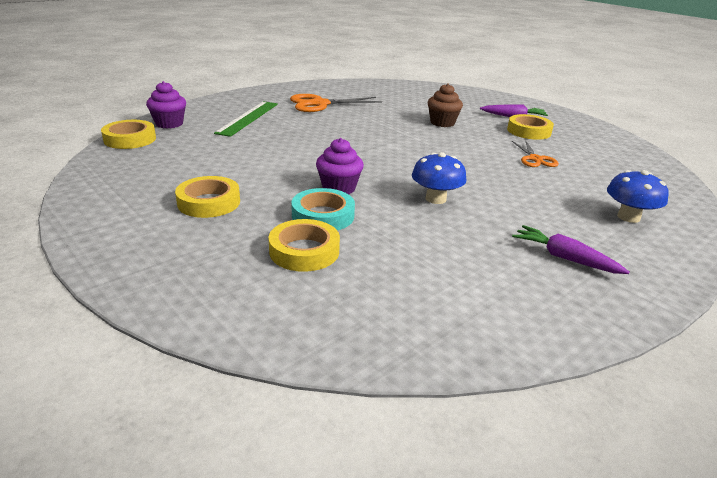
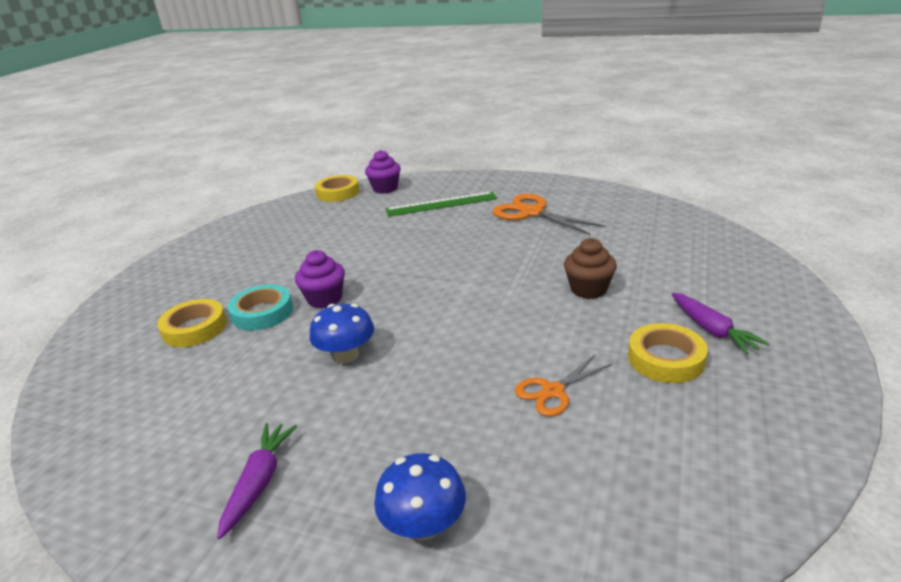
camera: 65 degrees right, 0 degrees up
(209, 202) = (252, 262): yellow tape -> none

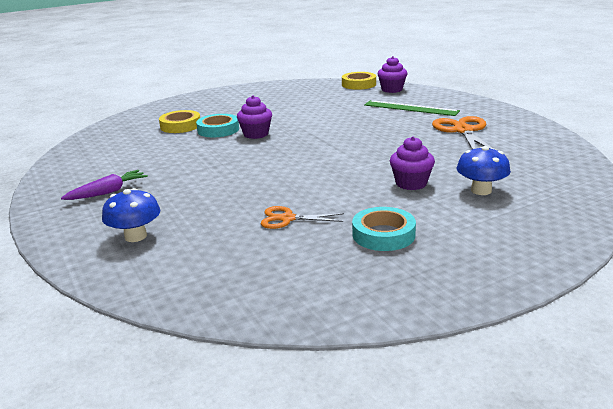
camera: 40 degrees right, 5 degrees down
(346, 355) = (221, 162): blue mushroom -> blue mushroom (481, 190)
(588, 289) = (411, 183): brown cupcake -> purple cupcake
(665, 359) = (383, 234): yellow tape -> turquoise tape
(712, 330) = (448, 235): purple carrot -> none

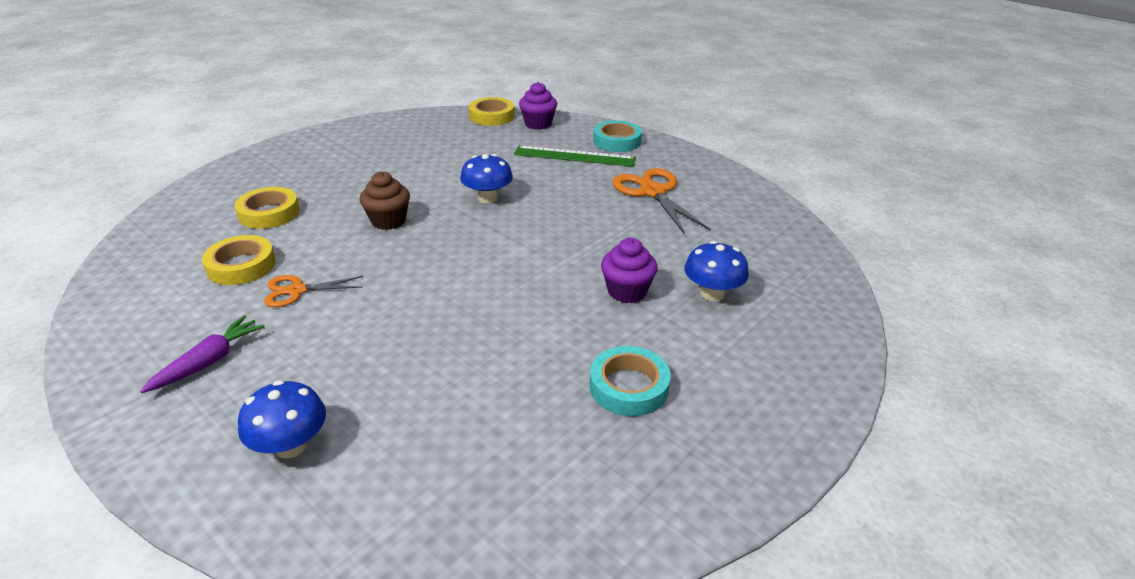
camera: 20 degrees left, 10 degrees up
(150, 149) = (241, 266): none -> yellow tape
(218, 130) = (330, 217): turquoise tape -> turquoise tape (617, 141)
(256, 134) = (388, 221): purple cupcake -> brown cupcake
(287, 219) = (495, 377): orange scissors -> orange scissors (296, 291)
(332, 127) = (487, 198): none -> blue mushroom

